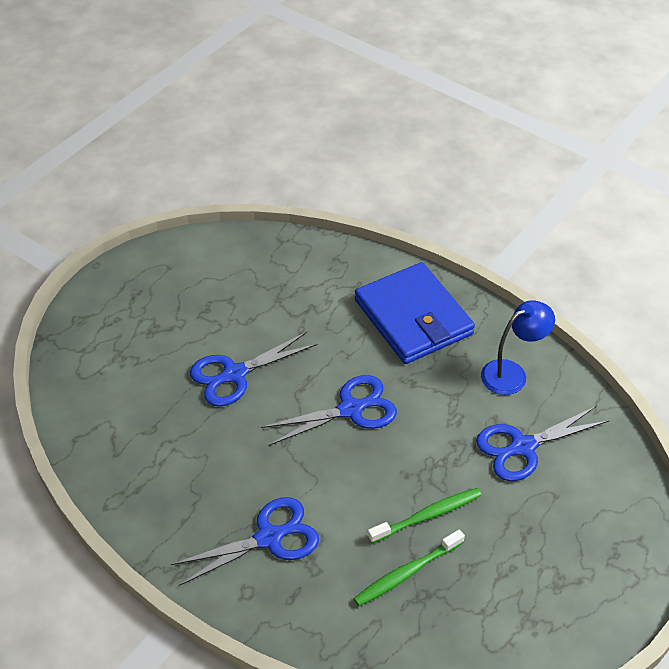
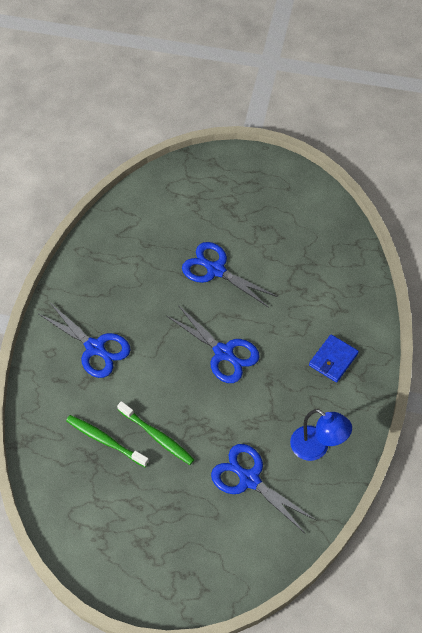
camera: 65 degrees right, 10 degrees up
(413, 317) = (333, 359): blue wallet -> blue wallet, size x0.49

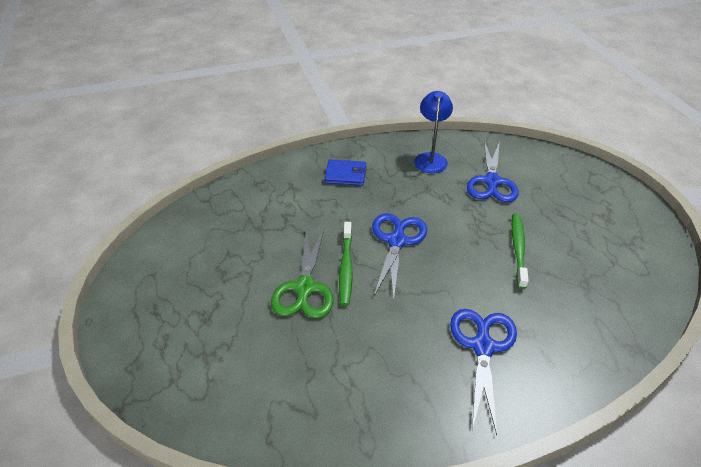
camera: 120 degrees left, 15 degrees down
(105, 441) = (561, 283): green toothbrush -> green toothbrush (346, 267)
(215, 270) = (304, 288): blue scissors -> green scissors

